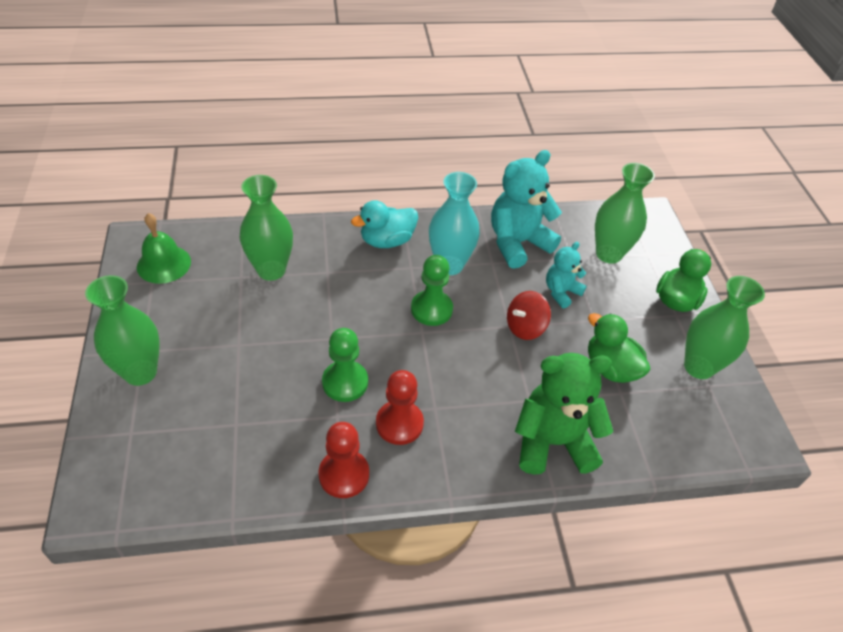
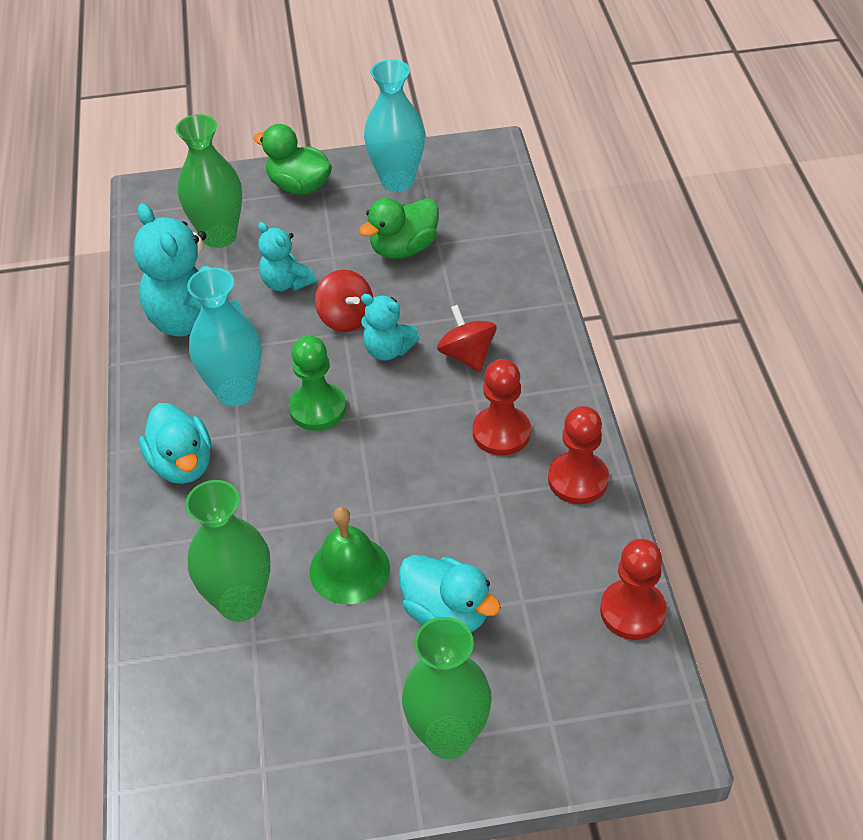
camera: 85 degrees left, 0 degrees up
(164, 264) = (222, 760): green bell -> green bell (349, 569)
(207, 499) = (632, 611): none -> red pawn
(237, 377) = (447, 612): none -> turquoise duck
(345, 382) = (445, 491): green pawn -> none
(485, 406) = (467, 355): none -> red spinning top
(491, 353) = (388, 350): none -> turquoise teddy bear
(553, 442) = (509, 300): green teddy bear -> none
(698, 367) = (397, 181): green vase -> turquoise vase

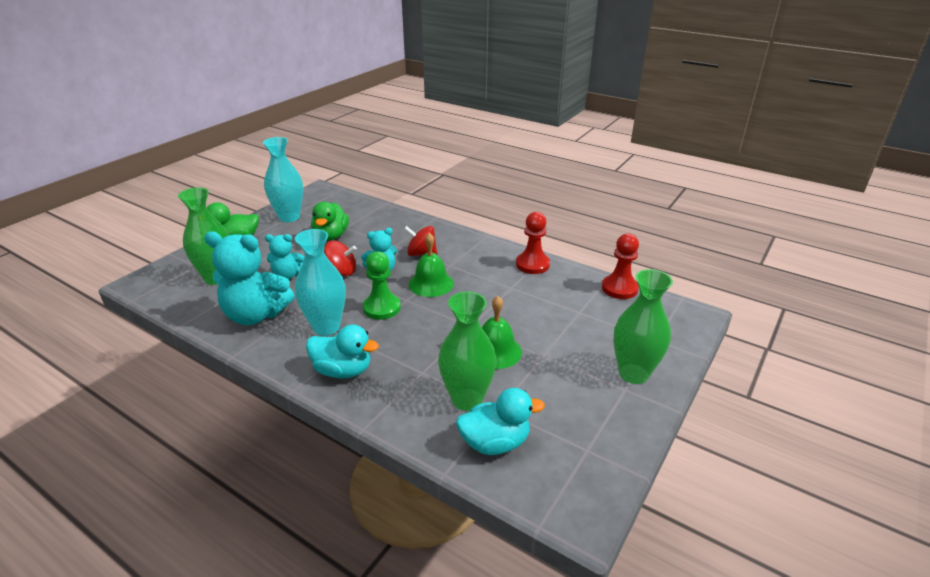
camera: 50 degrees left, 15 degrees down
(414, 413) = (431, 283): none -> green bell
(447, 612) = (559, 336): turquoise duck -> turquoise duck (495, 443)
(501, 432) = (478, 268): red pawn -> none

